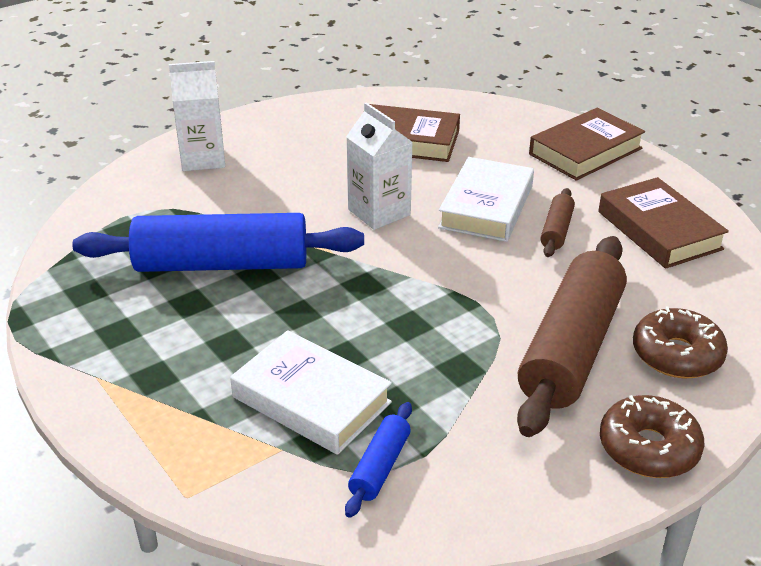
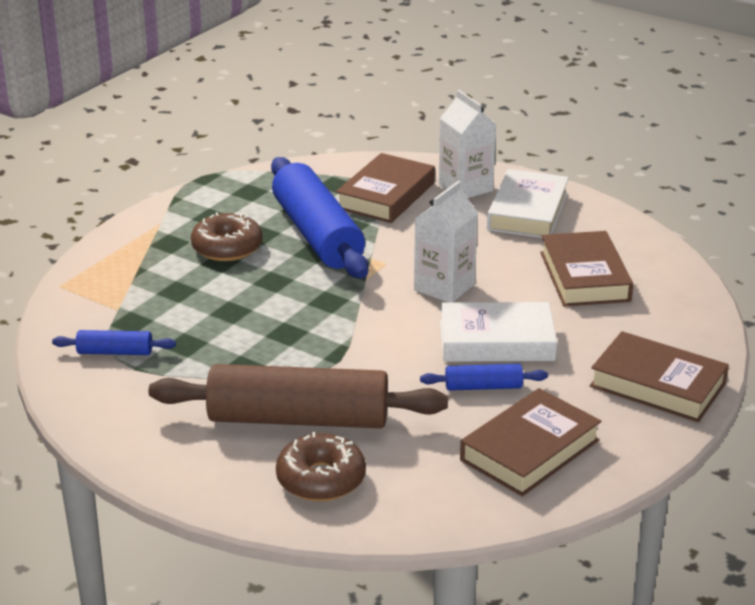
camera: 70 degrees right, 5 degrees down
(177, 205) = (386, 196): none -> brown book
(311, 400) = (174, 309): white book -> white book (527, 212)
(556, 230) = (483, 387): brown rolling pin -> blue rolling pin
(648, 448) = (186, 474): brown donut -> brown donut (227, 247)

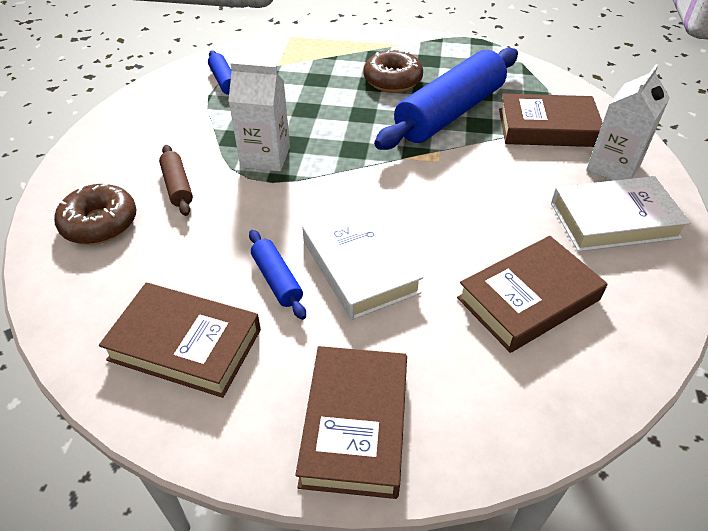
camera: 65 degrees right, 15 degrees up
(298, 419) = (177, 186): brown rolling pin -> brown rolling pin, size x0.44
(444, 287) = (427, 206): white carton -> white carton (265, 157)

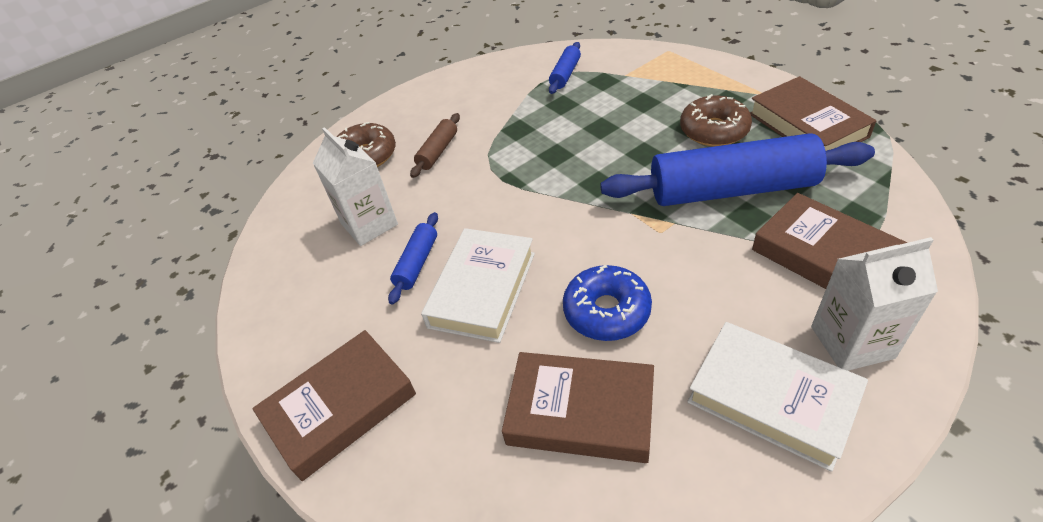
camera: 50 degrees right, 0 degrees up
(185, 344) = (317, 274): brown book -> brown book (807, 125)
(265, 157) = (521, 156): white carton -> white carton (369, 224)
(466, 228) = (606, 311): none -> blue donut

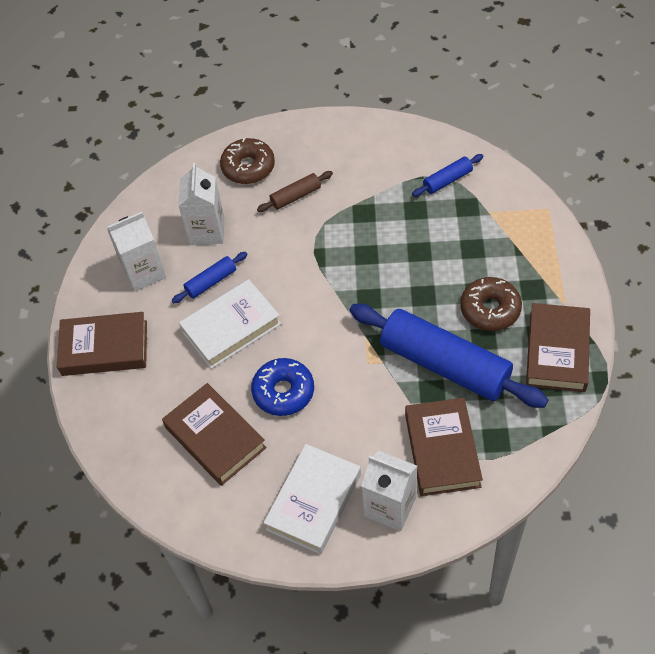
camera: 35 degrees right, 10 degrees up
(326, 300) = (144, 272): none -> white carton
(772, 398) = (314, 502): white book -> white book turned 45 degrees clockwise

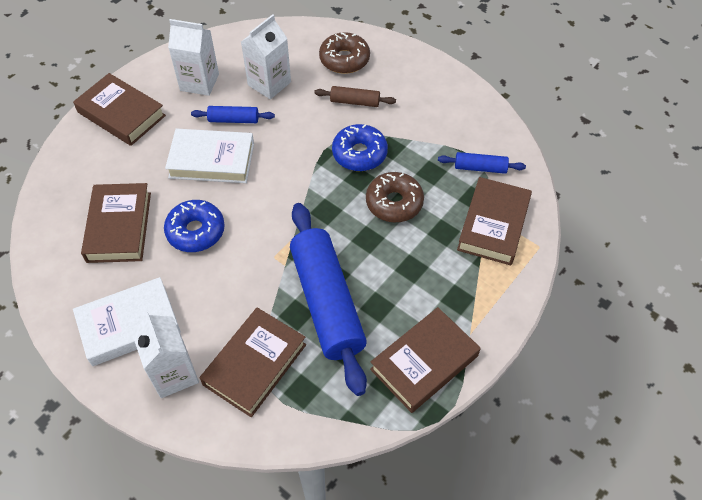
camera: 35 degrees right, 0 degrees up
(345, 235) = (359, 154): none -> blue donut
(490, 309) = (406, 288): brown donut -> brown donut (394, 203)
(501, 216) = (493, 225): none -> brown book

